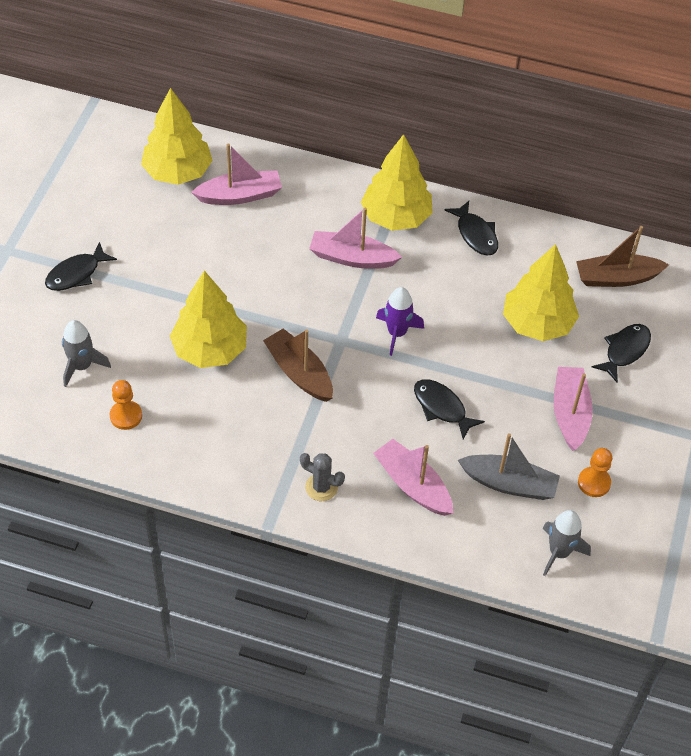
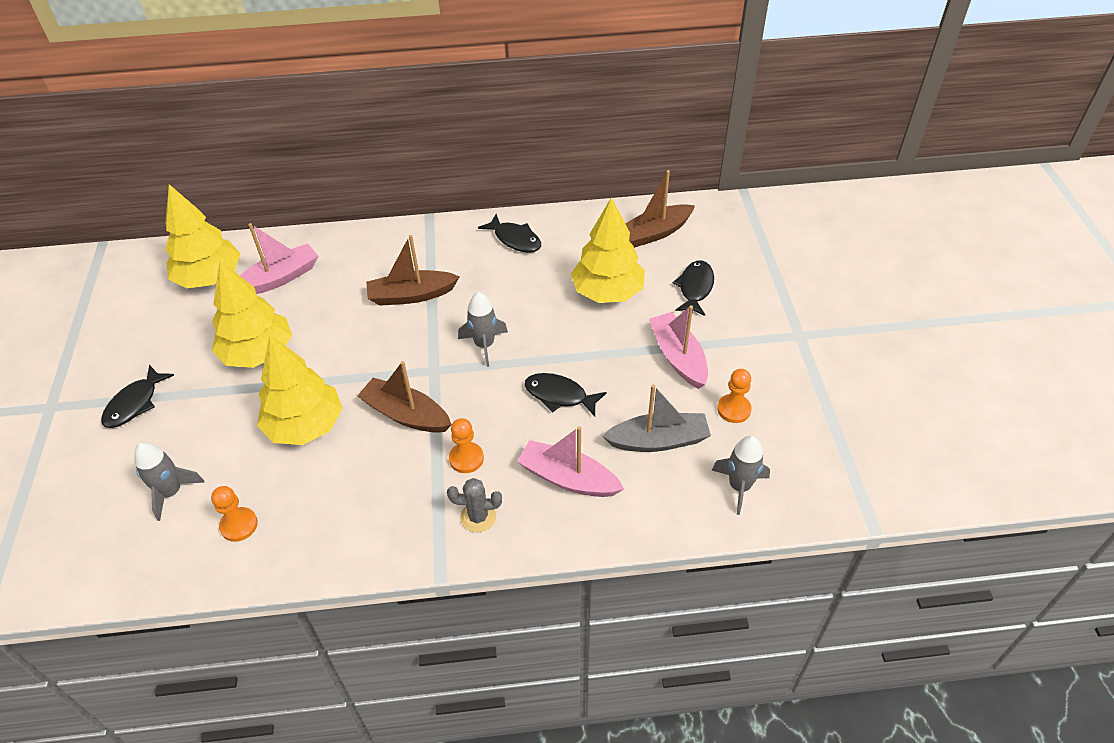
camera: 20 degrees left, 5 degrees down
(334, 433) = (466, 458): none -> orange pawn
(352, 258) = (411, 295): pink boat -> brown boat
(396, 217) = (436, 249): yellow tree -> yellow tree (258, 353)
(397, 333) = (484, 345): purple rocket -> grey rocket

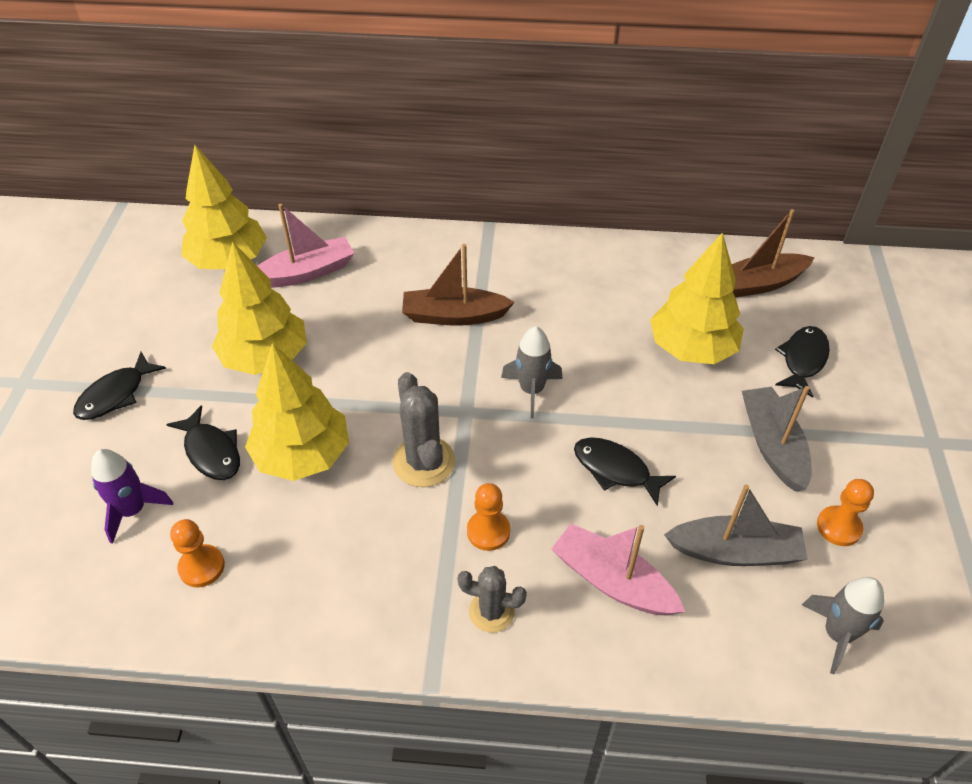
camera: 10 degrees right, 0 degrees up
(171, 492) = (133, 510): grey rocket -> purple rocket
(406, 414) = (424, 462): brown boat -> grey cactus
(515, 239) = (586, 267): black fish -> black fish (211, 451)
(678, 357) = (772, 445): pink boat -> grey boat

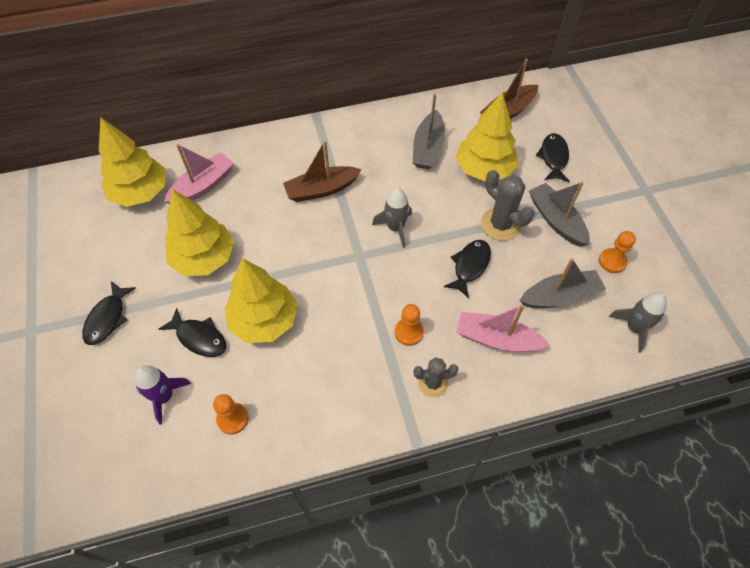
camera: 20 degrees left, 10 degrees up
(424, 462) = (347, 299): grey cactus -> grey cactus (500, 224)
(615, 470) = (470, 266): black fish -> black fish turned 105 degrees clockwise
(622, 302) = (428, 148): none -> grey boat

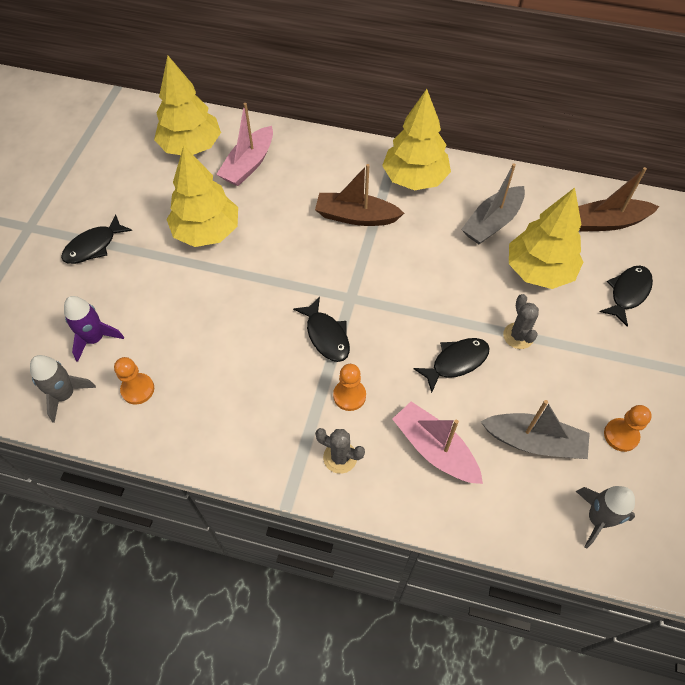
camera: 30 degrees right, 0 degrees up
(199, 337) = (156, 301): black fish -> black fish (326, 335)
(203, 186) = (248, 164): pink boat -> pink boat turned 135 degrees clockwise
(264, 320) = (222, 314): yellow tree -> yellow tree (414, 178)
(395, 228) = (404, 287): grey rocket -> grey rocket (65, 395)
(500, 224) = (518, 336): grey cactus -> grey cactus, size x0.65
(556, 220) = (584, 361): grey boat -> none

